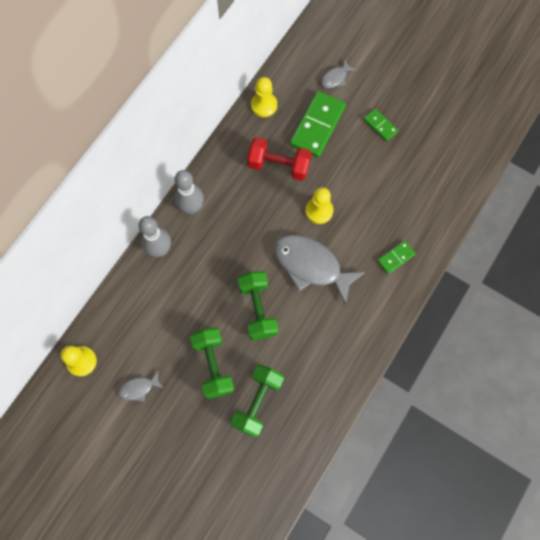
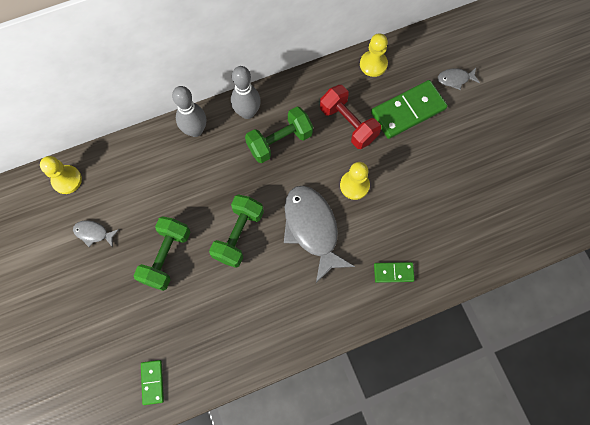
camera: 35 degrees right, 0 degrees up
(257, 402) = (179, 314): green dumbbell -> green dumbbell (279, 141)
(380, 126) = (466, 146): green domino -> green domino (152, 382)

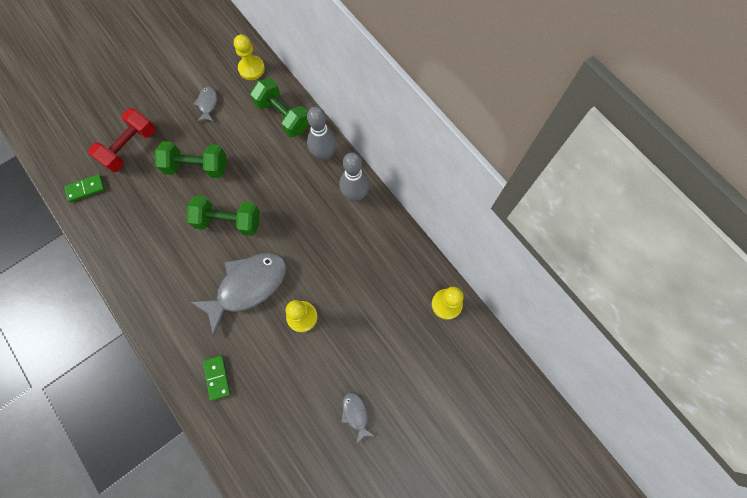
camera: 75 degrees right, 0 degrees up
(279, 141) = (332, 232): green dumbbell -> green dumbbell (283, 116)
(348, 124) = (369, 294): red dumbbell -> red dumbbell (130, 148)
(408, 111) = (401, 354): green domino -> none
(455, 79) = (456, 400): grey fish -> grey fish (355, 414)

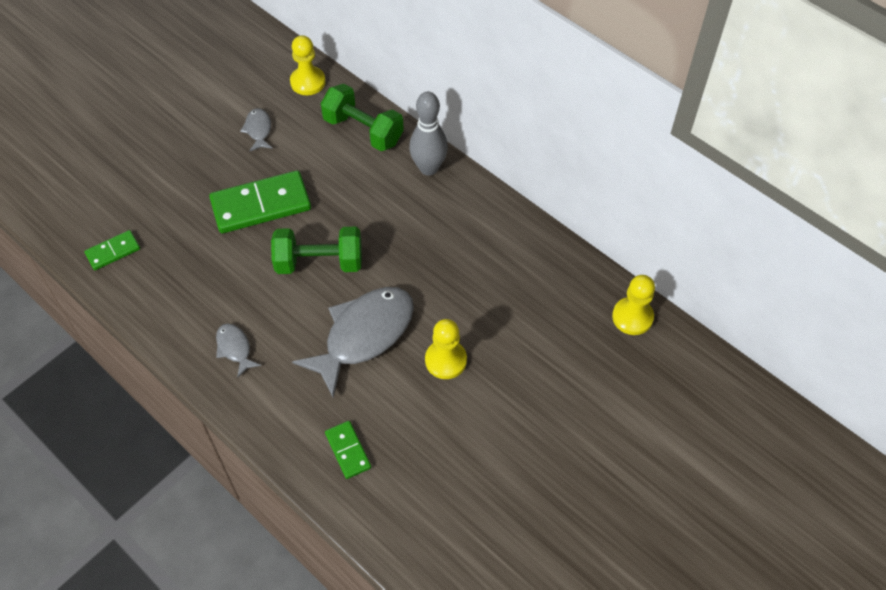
camera: 10 degrees left, 15 degrees down
(130, 148) = (164, 194): red dumbbell -> none
(197, 167) = (261, 205): green dumbbell -> green domino
(355, 195) = (481, 208): grey bowling pin -> none
(355, 414) = (546, 464): grey fish -> grey fish (235, 348)

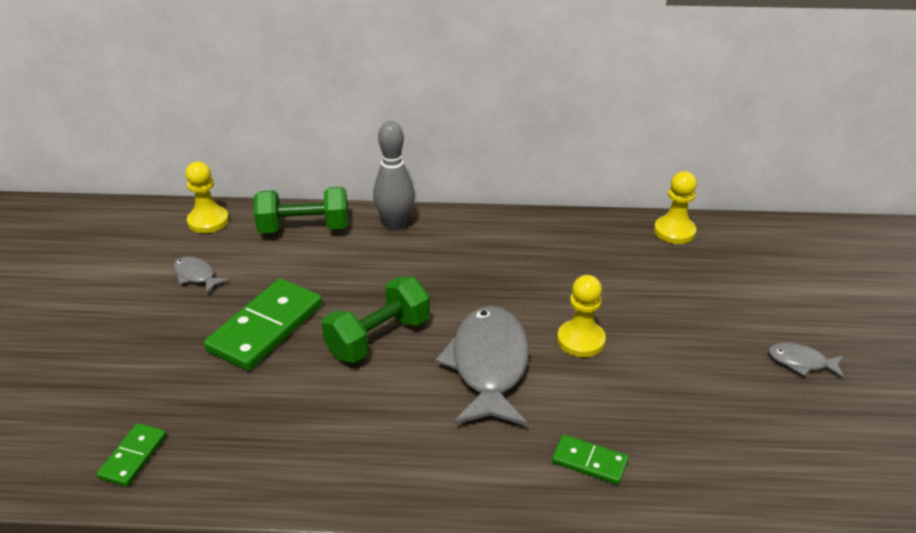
camera: 40 degrees left, 20 degrees down
(235, 348) = (376, 454): grey fish -> grey fish (801, 362)

